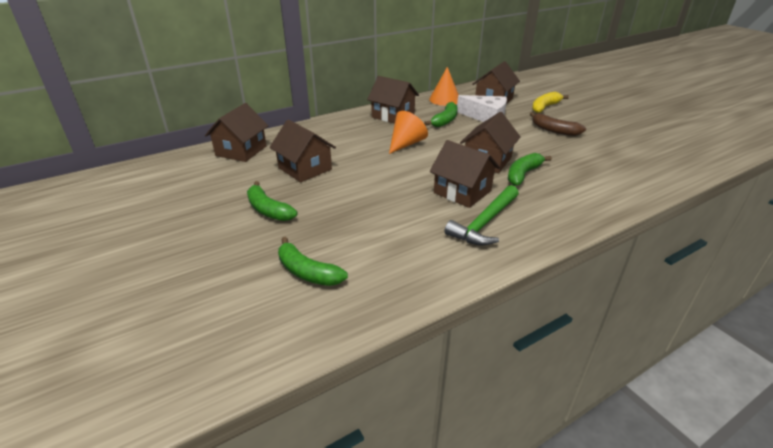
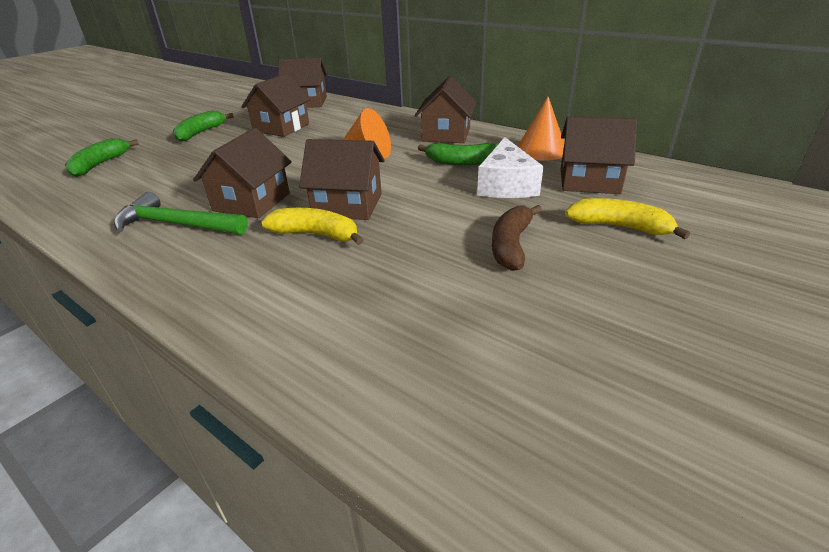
camera: 70 degrees right, 0 degrees up
(523, 174) = (316, 234): green banana -> yellow banana

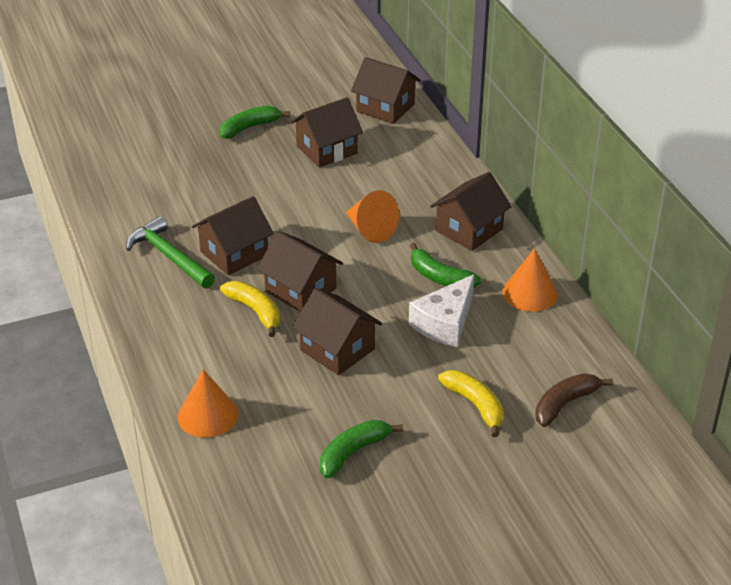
camera: 30 degrees right, 5 degrees up
(100, 164) = (145, 147): green banana -> green banana (353, 452)
(353, 355) = (208, 415): none -> orange cone
(511, 245) = (377, 384): brown banana -> brown banana (565, 404)
(589, 181) = (519, 350): brown house -> brown house (337, 349)

